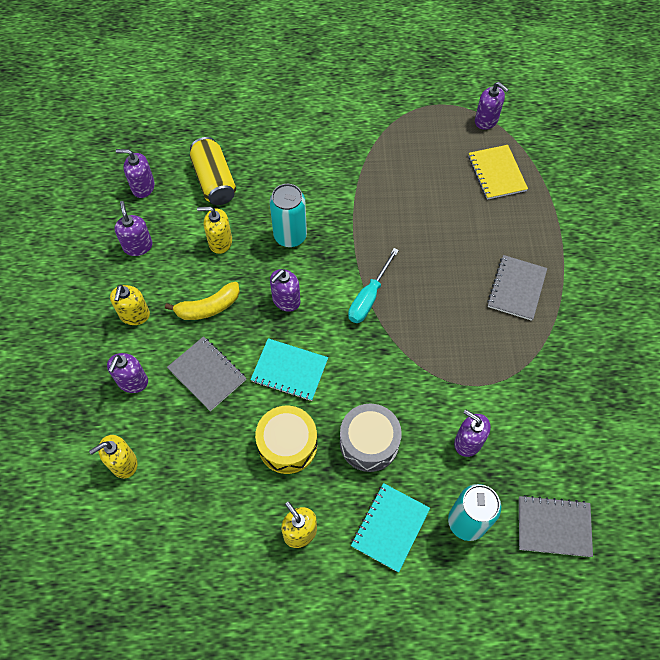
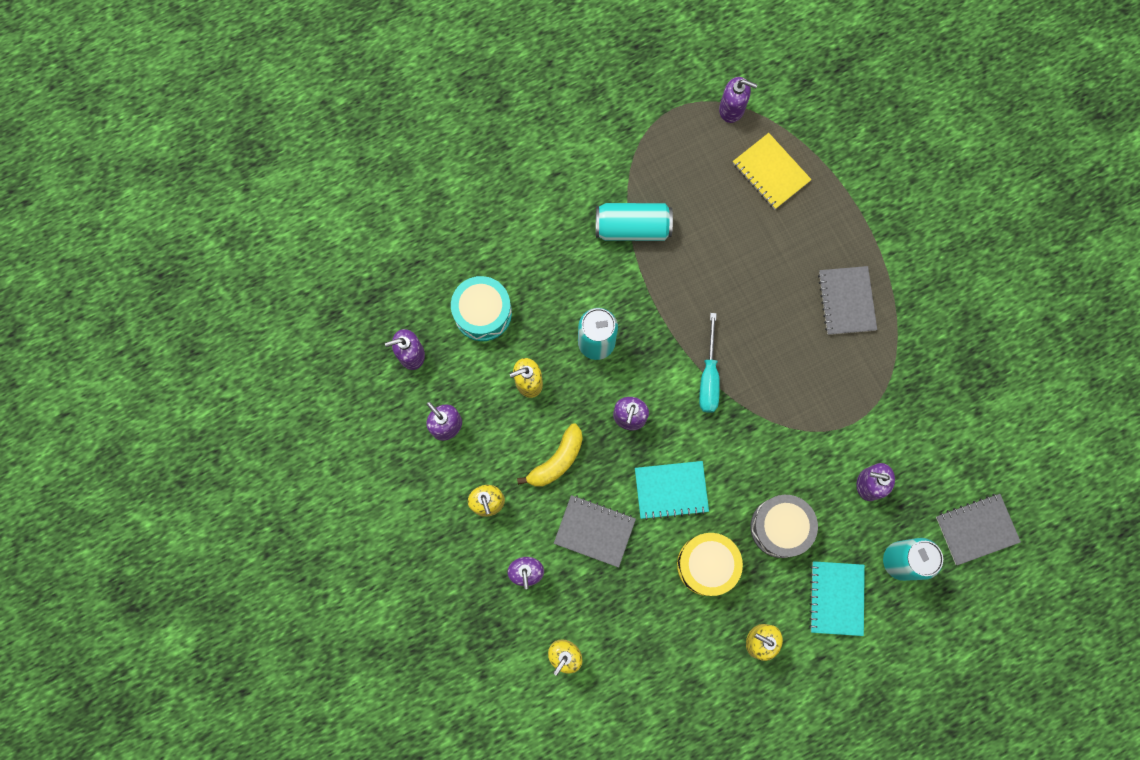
camera: 25 degrees left, 15 degrees up
(214, 181) = (483, 313): yellow can -> turquoise drum
(364, 169) = (632, 228): none -> turquoise can

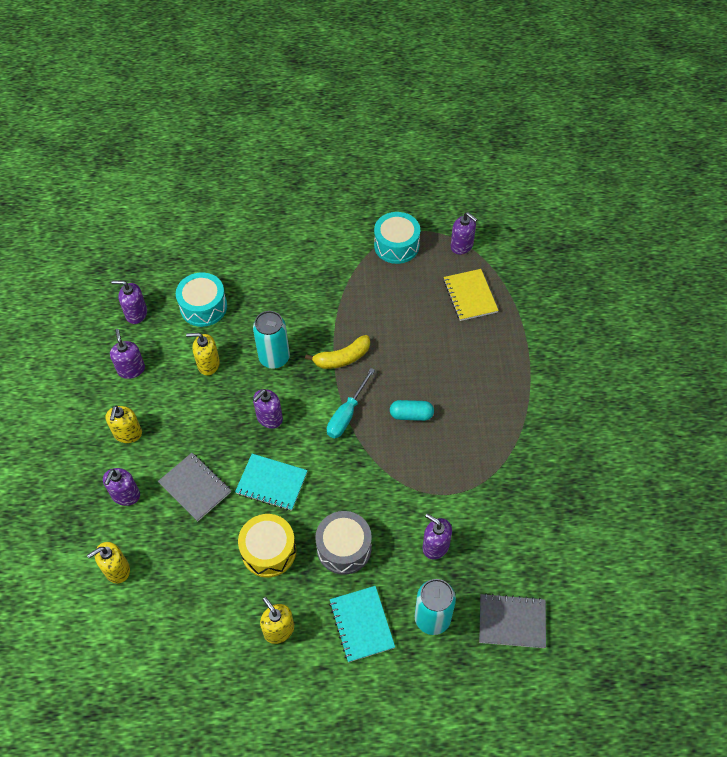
camera: 25 degrees right, 20 degrees down
(557, 460) = (196, 426): yellow banana -> yellow banana (342, 358)
(632, 228) = (345, 294): turquoise can -> none
(658, 139) = (396, 245): none -> turquoise drum
(776, 347) = (411, 415): none -> turquoise capsule
(836, 598) = (361, 624): turquoise notebook -> turquoise notebook turned 45 degrees counterclockwise
(846, 301) = (485, 404): grey notebook -> none

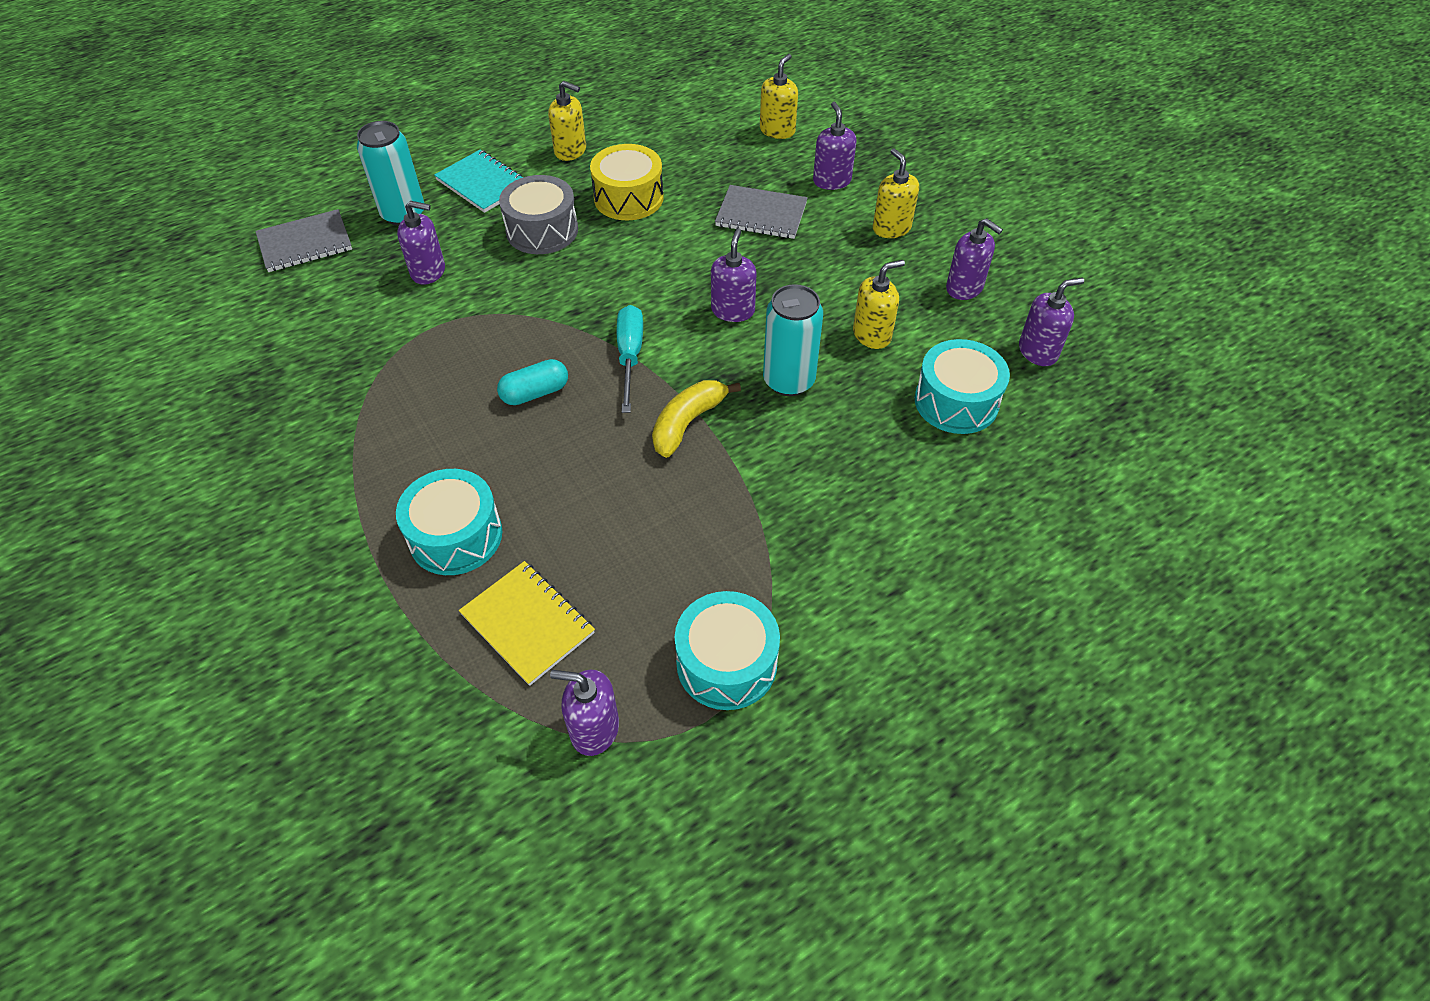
camera: 150 degrees right, 5 degrees down
(271, 483) = (674, 251): turquoise notebook -> none
(486, 350) = (456, 536): none -> turquoise drum

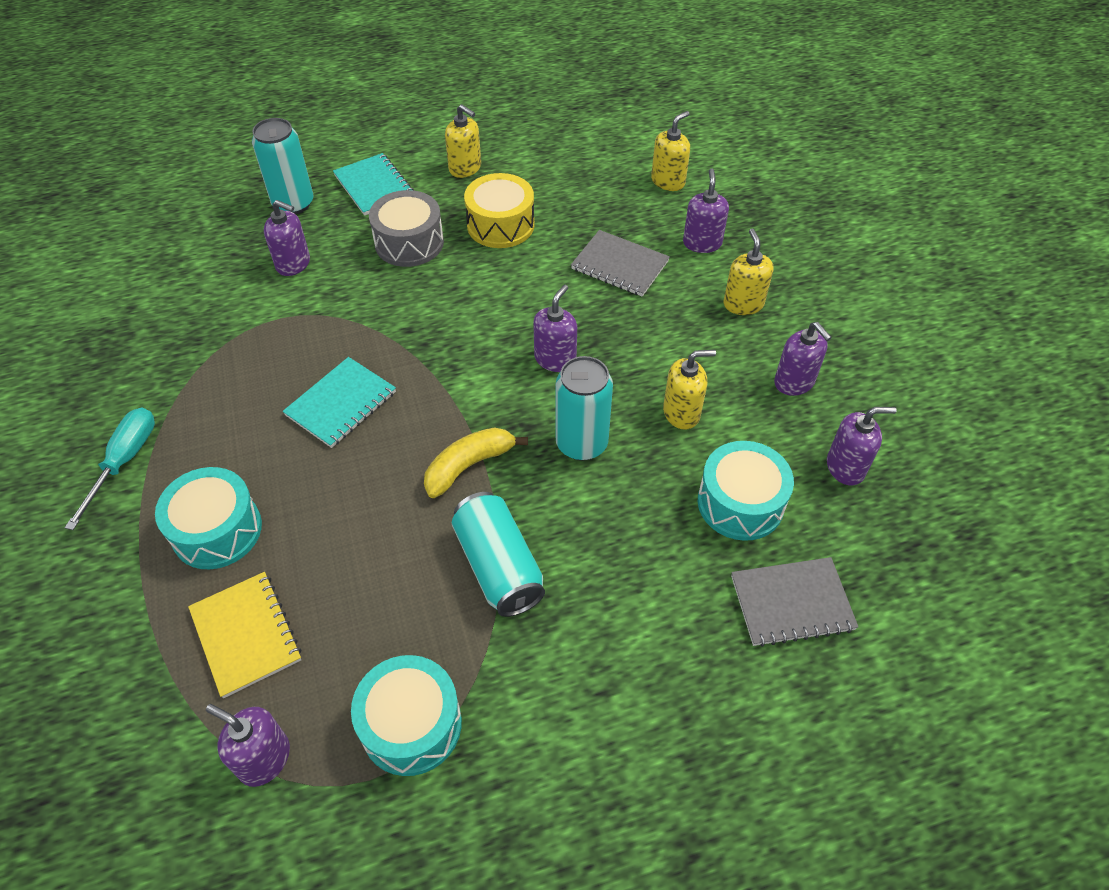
camera: 15 degrees right, 0 degrees up
(305, 243) = (199, 216): grey notebook -> grey notebook (792, 603)
(535, 393) = (341, 404): turquoise capsule -> turquoise notebook
(630, 356) = (441, 385): turquoise screwdriver -> turquoise screwdriver (124, 461)
(753, 505) = (499, 566): none -> turquoise can

